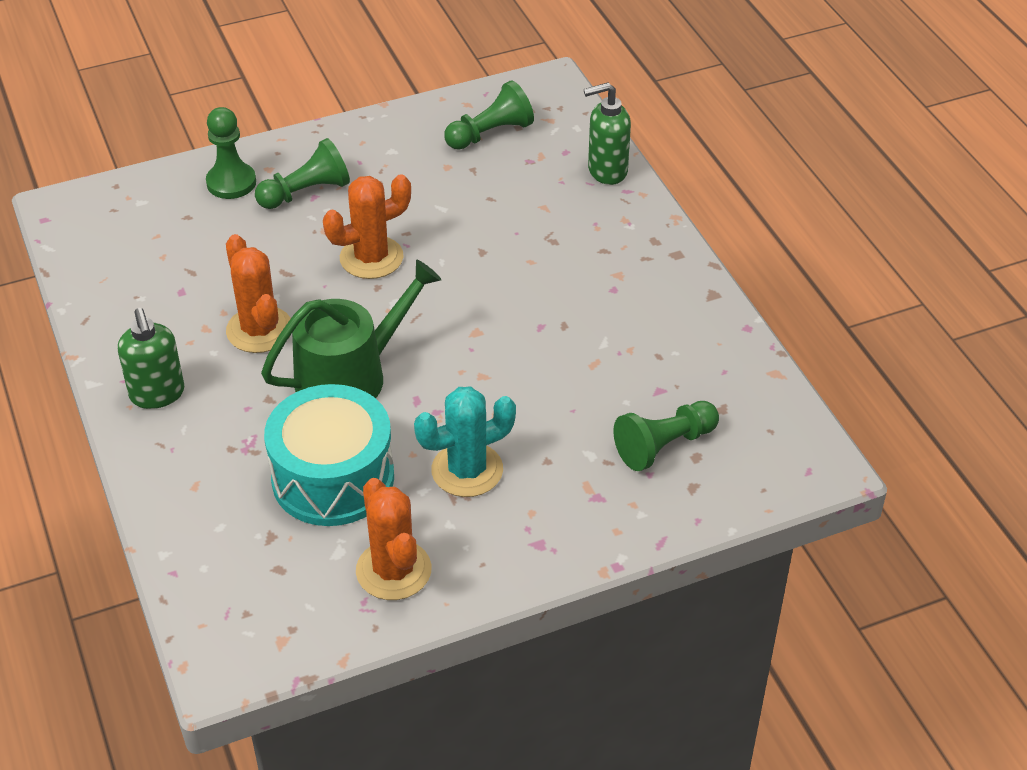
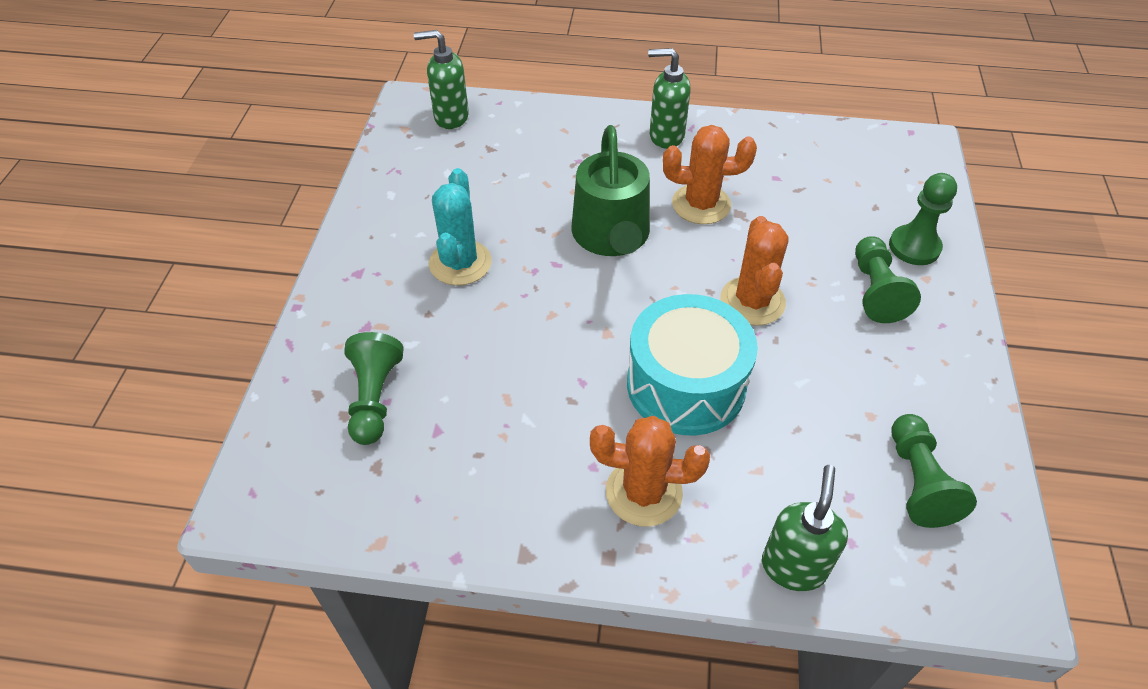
camera: 120 degrees right, 5 degrees up
(232, 605) = (450, 117): none -> green soap dispenser
(333, 478) = (515, 192): turquoise drum -> turquoise drum (686, 385)
(393, 570) = (408, 192): orange cactus -> orange cactus (644, 492)

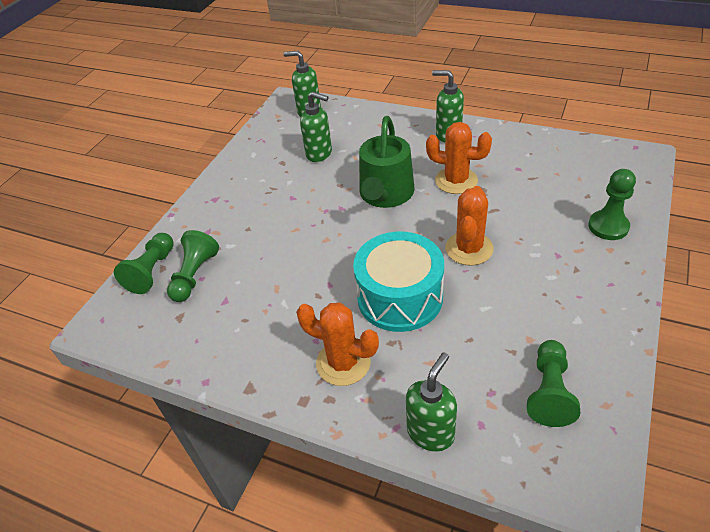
camera: 20 degrees right, 5 degrees down
(460, 263) = (280, 200): turquoise cactus -> none
(492, 184) = (319, 154): none -> green soap dispenser
(875, 291) = (565, 253): green pawn -> green pawn (152, 271)

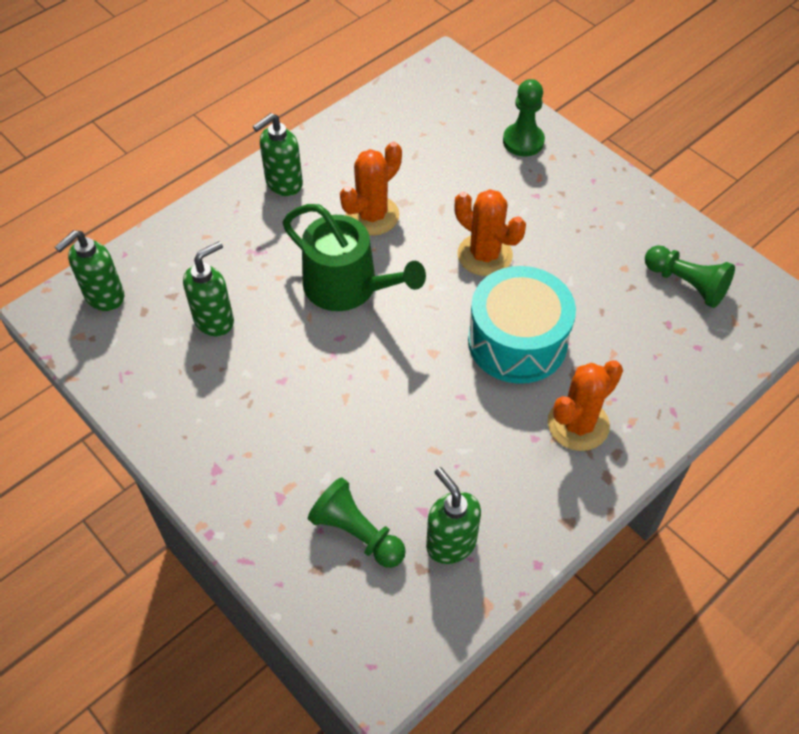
camera: 70 degrees left, 10 degrees up
(152, 271) = (316, 583): green pawn -> none
(431, 433) = (690, 387): green soap dispenser -> green soap dispenser (450, 543)

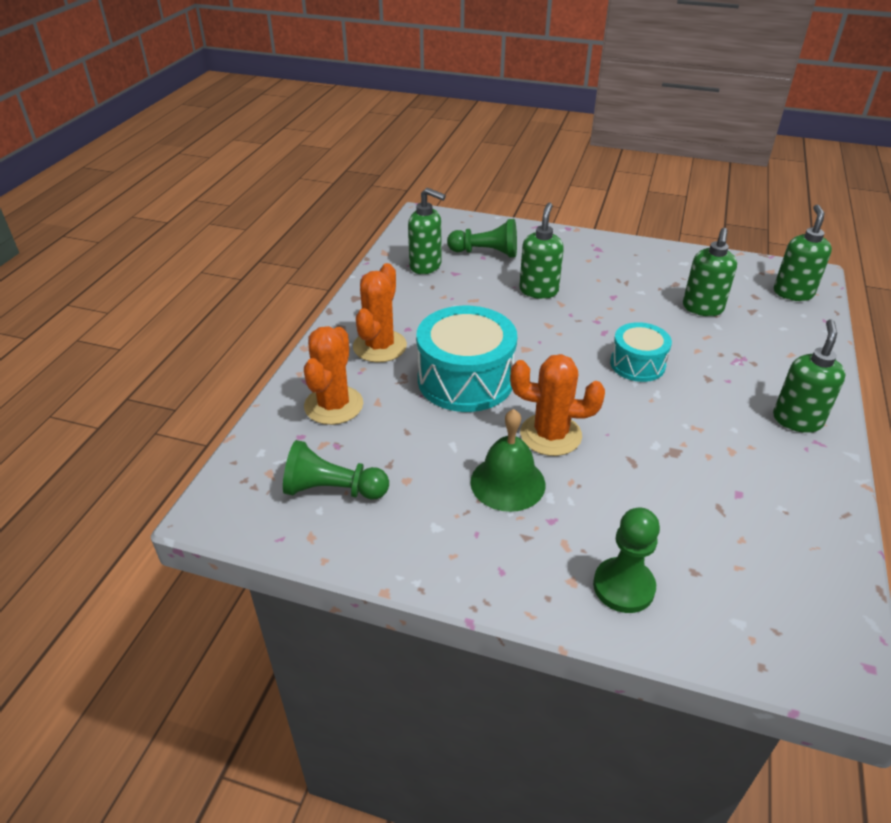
camera: 150 degrees right, 15 degrees down
(348, 287) = (637, 364): green watering can -> turquoise drum
(352, 428) = (538, 291): none -> green soap dispenser
(372, 215) = (686, 426): orange cactus -> orange cactus (333, 405)
(548, 232) = (507, 483): none -> green bell

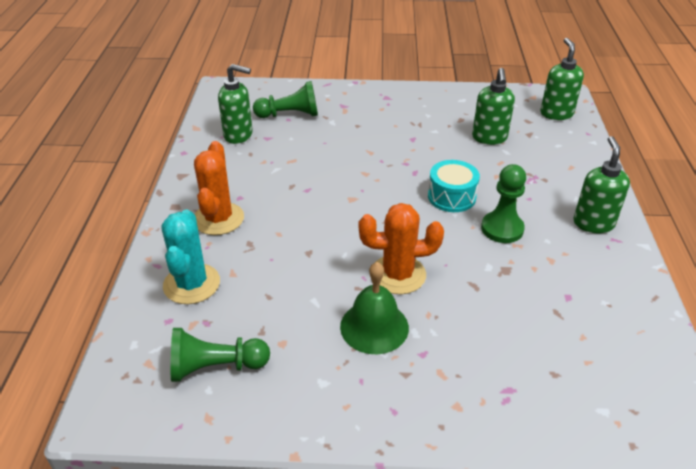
camera: 15 degrees left, 0 degrees up
(333, 405) = (191, 284): orange cactus -> turquoise cactus
(465, 380) = (307, 237): turquoise drum -> none
(538, 291) = (347, 143): green soap dispenser -> none
(623, 587) = (501, 401): green pawn -> green pawn (502, 229)

